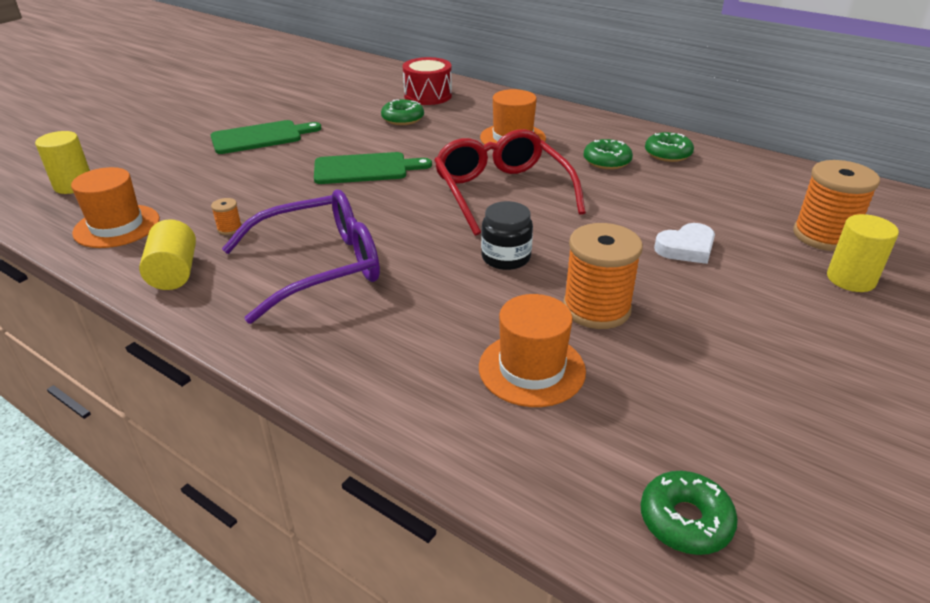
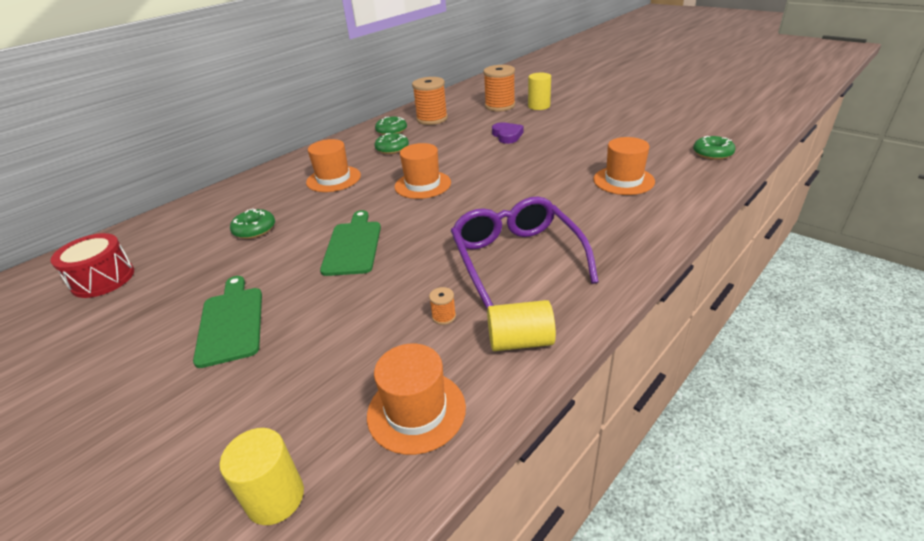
camera: 80 degrees left, 0 degrees up
(428, 95) = (208, 217): red drum -> red drum (103, 279)
(502, 192) = (422, 185): red glasses -> orange hat
(506, 257) = (511, 185): black jar -> none
(596, 308) = (566, 161): orange spool -> orange spool (432, 119)
(686, 248) = (507, 136): white heart -> purple heart

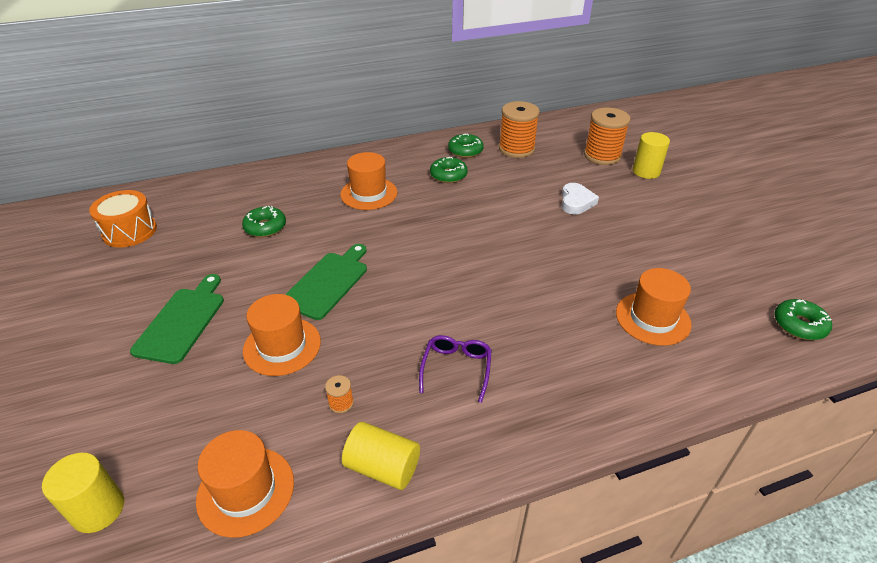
camera: 25 degrees right, 5 degrees up
(103, 279) = (130, 231): red drum -> orange drum
(422, 185) = (441, 235): orange hat -> orange hat (282, 346)
(507, 136) = (576, 202): purple heart -> white heart
(516, 258) = (456, 369): purple glasses -> purple glasses, size x0.51

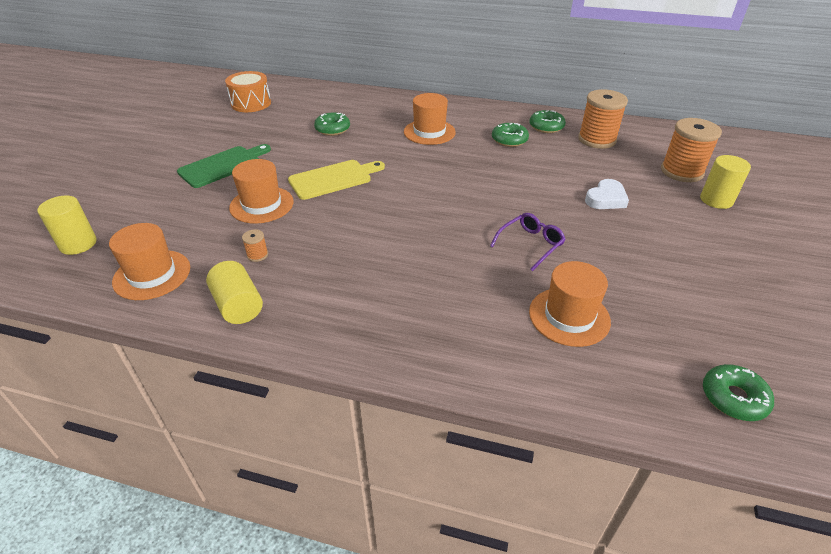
camera: 35 degrees right, 0 degrees up
(328, 282) = (333, 179): green cutting board -> yellow cutting board
(456, 369) = (357, 272): purple glasses -> purple glasses (530, 244)

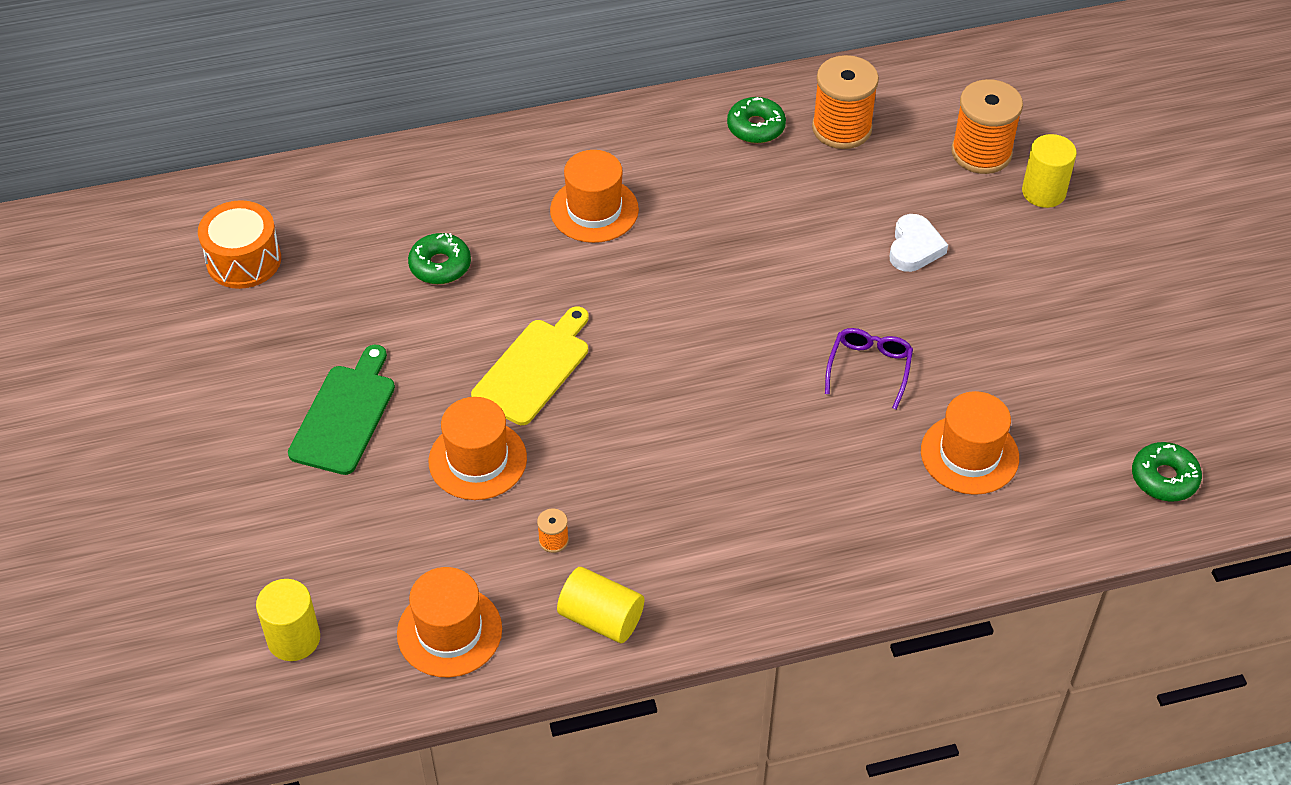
camera: 30 degrees left, 10 degrees up
(509, 140) = (722, 180): green donut -> none

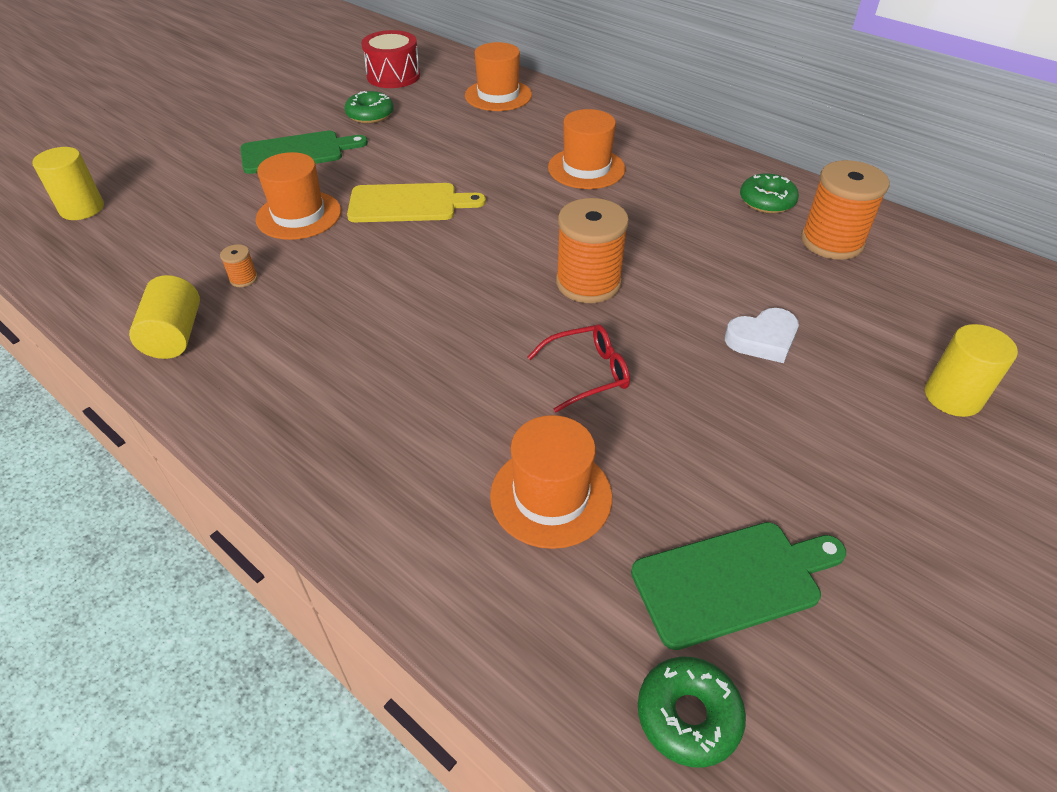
camera: 55 degrees right, 5 degrees down
(244, 260) = (393, 76): orange drum -> red drum
(440, 265) = (463, 134): green donut -> green donut (370, 115)
(449, 631) = (121, 268): orange hat -> orange hat (498, 95)
(869, 369) = (587, 373): purple glasses -> red glasses
(981, 153) = (932, 332): orange spool -> orange spool (588, 283)
(1098, 403) = (732, 581): none -> green cutting board

